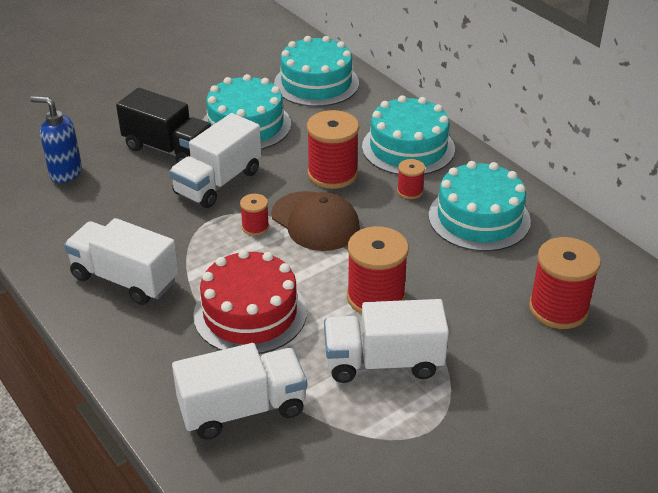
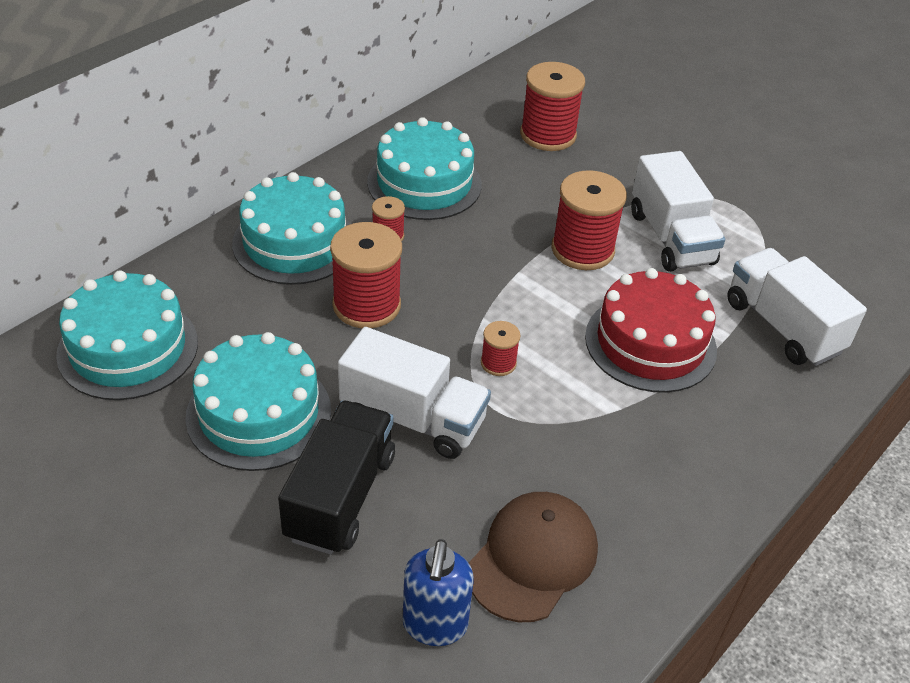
camera: 105 degrees left, 5 degrees up
(125, 279) = (645, 473): white truck -> none
(315, 221) = (470, 310): brown cap -> brown cap (532, 558)

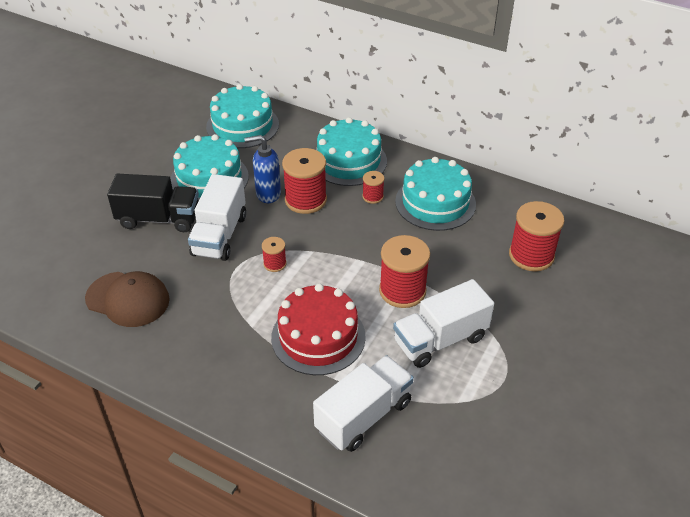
camera: 80 degrees right, 0 degrees up
(434, 625) = (82, 267): blue soap dispenser -> blue soap dispenser (267, 194)

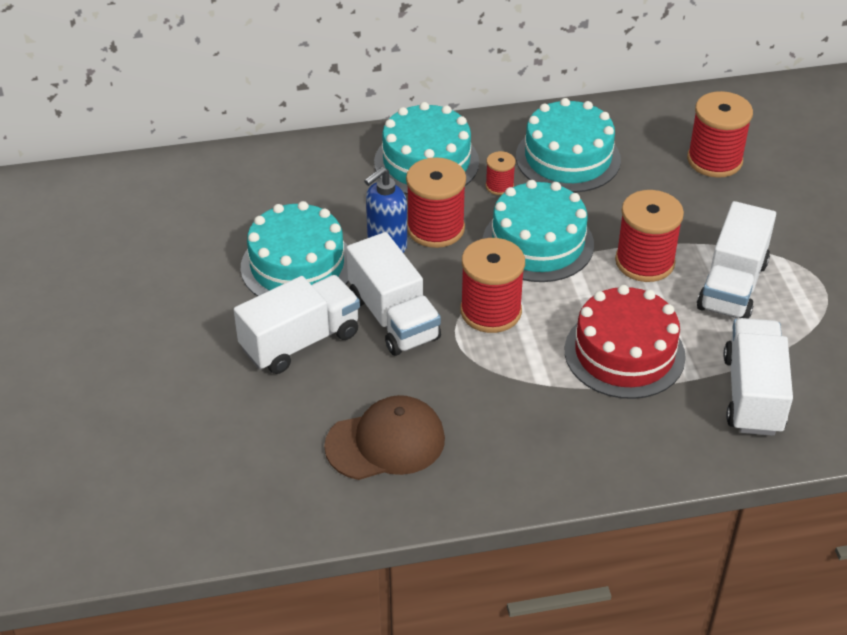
camera: 40 degrees left, 0 degrees up
(159, 219) = (300, 341): black truck -> white truck
(242, 125) = (253, 186): turquoise cake -> turquoise cake (538, 243)
(275, 264) = (490, 311): red spool -> red spool, size x1.97

